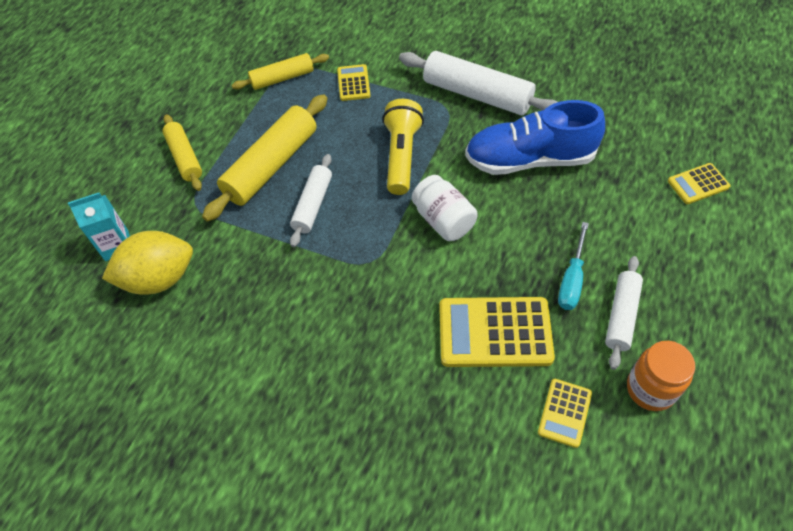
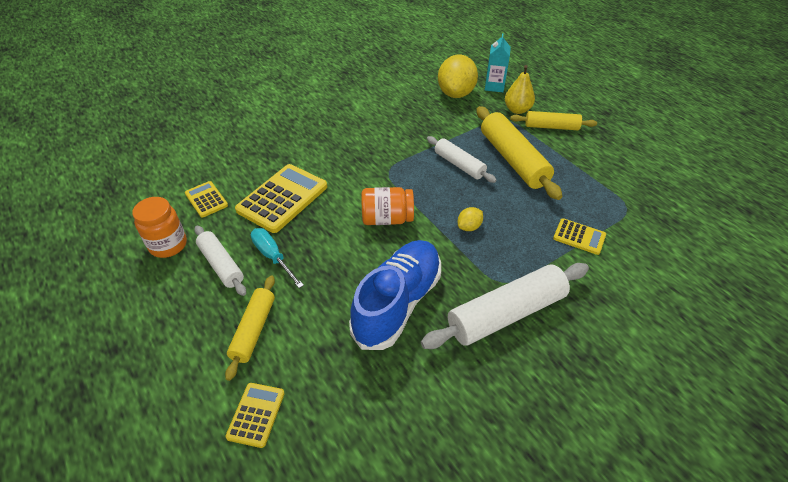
camera: 120 degrees right, 10 degrees down
(164, 200) = (517, 110): none -> yellow pear
(282, 78) = (612, 198): yellow rolling pin -> yellow rolling pin (253, 330)
(402, 155) = (469, 227): yellow flashlight -> yellow lemon
(443, 220) = (387, 219): white jar -> orange jar

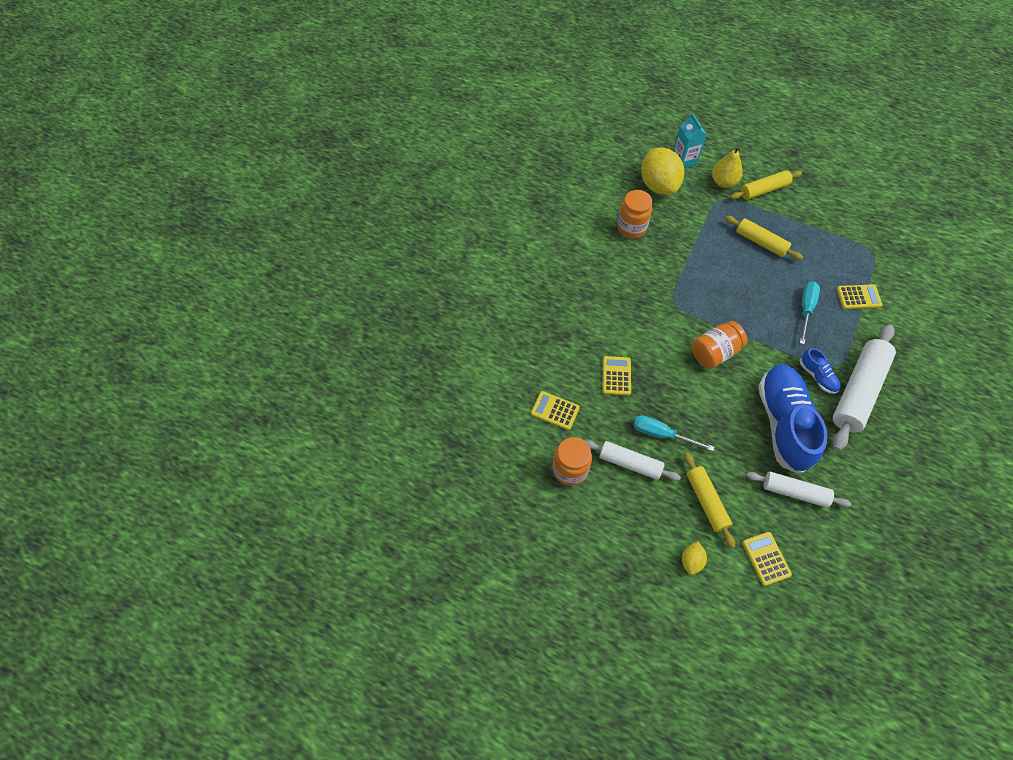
camera: 30 degrees left, 15 degrees up
(282, 198) = (616, 376): yellow calculator -> yellow calculator, size x0.53
(404, 111) = (631, 228): none -> orange jar
(459, 165) = (724, 268): white rolling pin -> white rolling pin (794, 492)
(469, 227) = (779, 328): yellow lemon -> yellow lemon (691, 561)
(472, 281) = (817, 376): none -> blue shoe
(511, 224) = (805, 309): none -> turquoise screwdriver
(513, 160) = (761, 242): yellow rolling pin -> yellow rolling pin, size x0.60

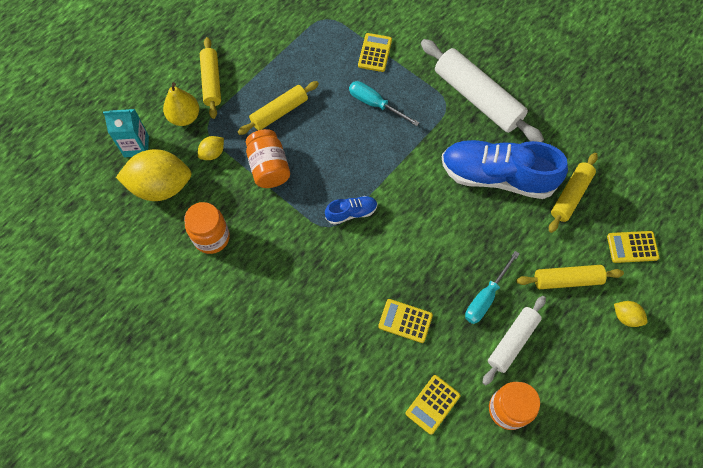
camera: 75 degrees left, 5 degrees up
(701, 208) = (213, 153): none -> yellow lemon
(714, 352) = (402, 209): orange jar -> orange jar (269, 167)
(794, 492) = (570, 195): white rolling pin -> yellow rolling pin
(817, 376) = (453, 125): blue shoe -> blue shoe (351, 213)

